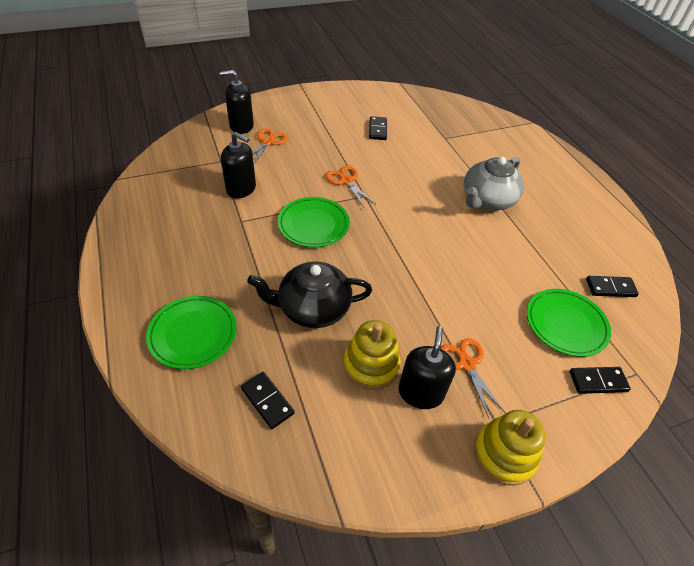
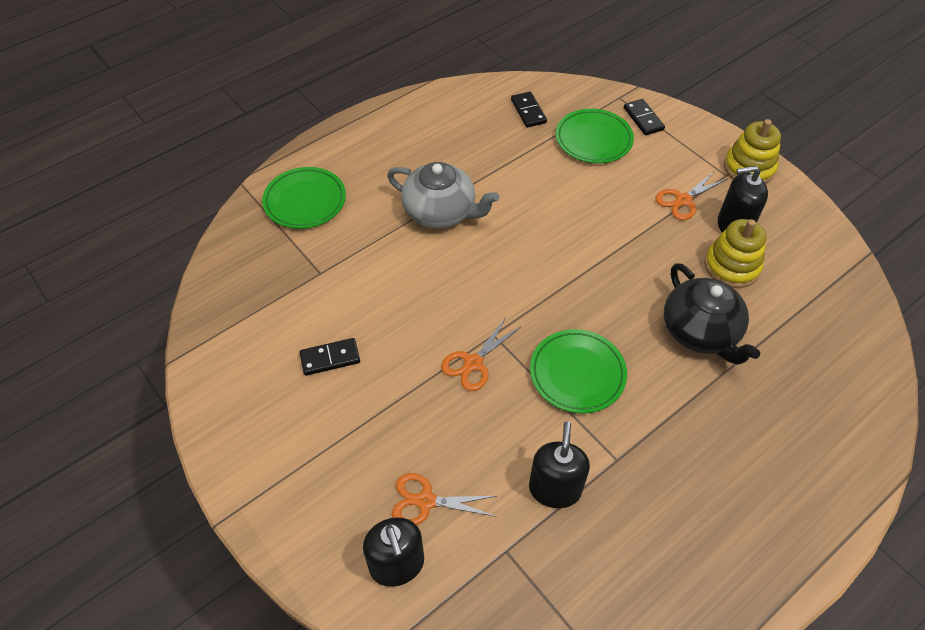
camera: 105 degrees left, 5 degrees up
(193, 334) = (804, 429): green plate -> green plate (305, 201)
(267, 401) = (822, 333): black domino -> none

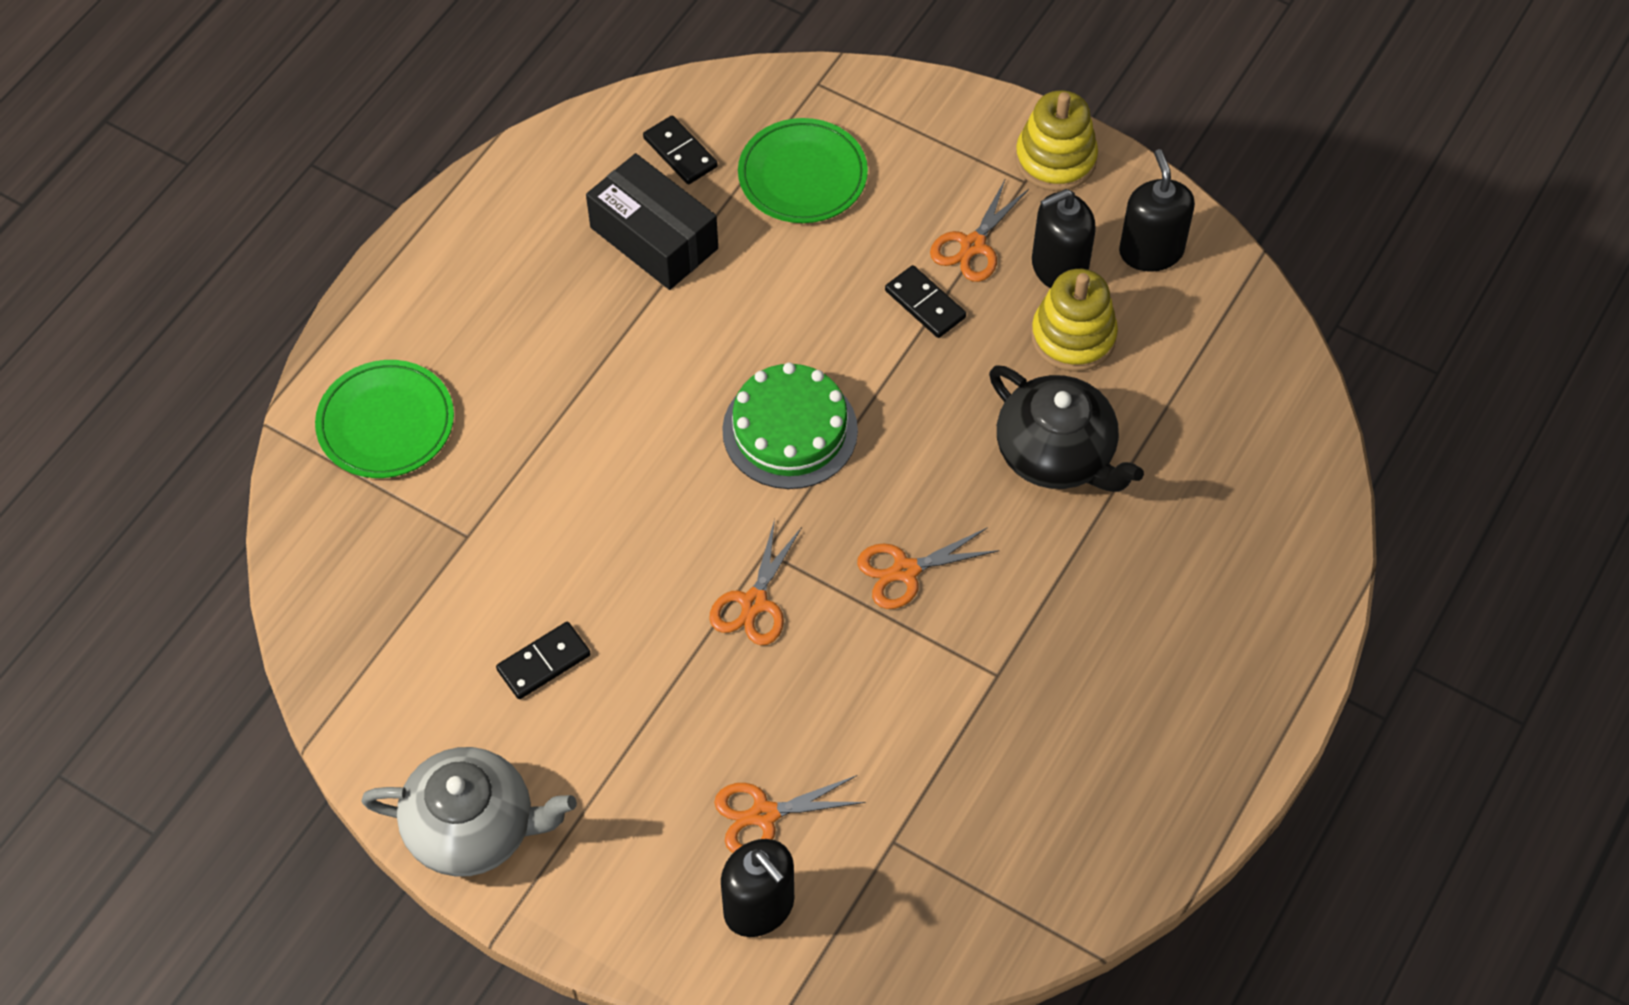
camera: 20 degrees left, 5 degrees up
(440, 212) = (610, 377): grey teapot -> grey teapot (473, 828)
(496, 148) = (654, 238): none -> black box
(535, 270) = (790, 430): none -> green cake
(555, 489) = (929, 741): black soap dispenser -> black soap dispenser (1151, 251)
(577, 373) = (905, 571): green plate -> orange scissors
(643, 119) = (868, 114): black domino -> black domino (925, 304)

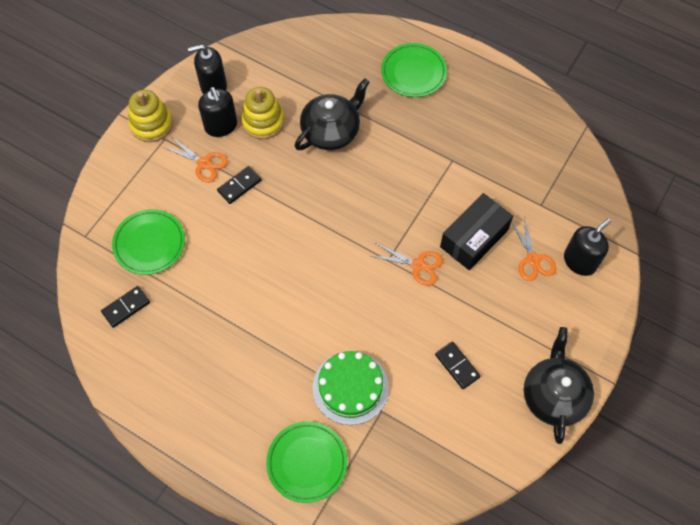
camera: 90 degrees left, 5 degrees up
(473, 828) = (553, 396): grey teapot -> black teapot
(654, 238) = (186, 320): black box -> black box (474, 238)
(790, 430) = (315, 249): green cake -> green cake (350, 387)
(905, 571) = (398, 197): orange scissors -> none
(1218, 607) = (413, 72): none -> green plate

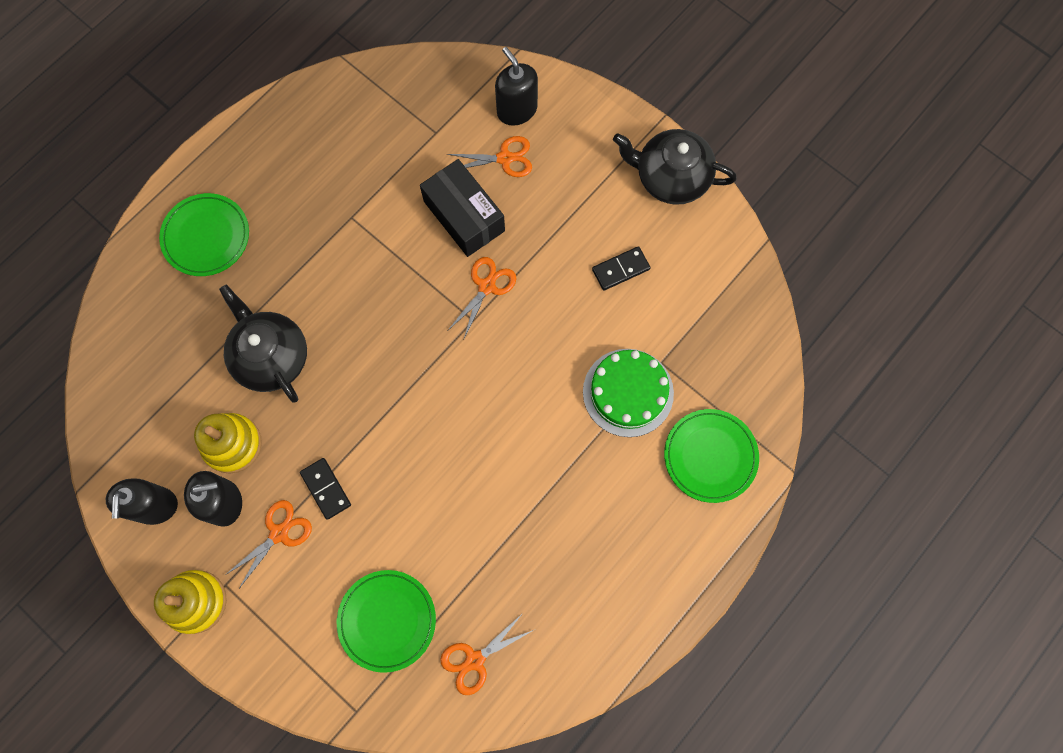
camera: 80 degrees left, 10 degrees up
(126, 307) = (475, 660): black domino -> orange scissors

